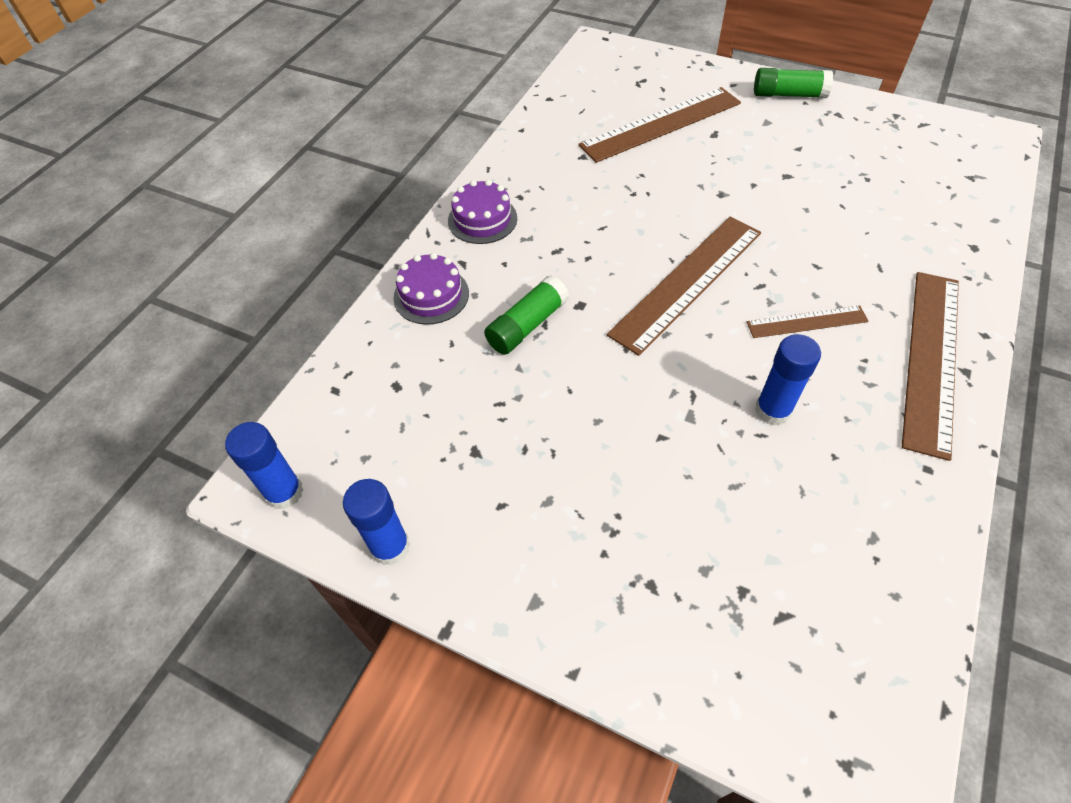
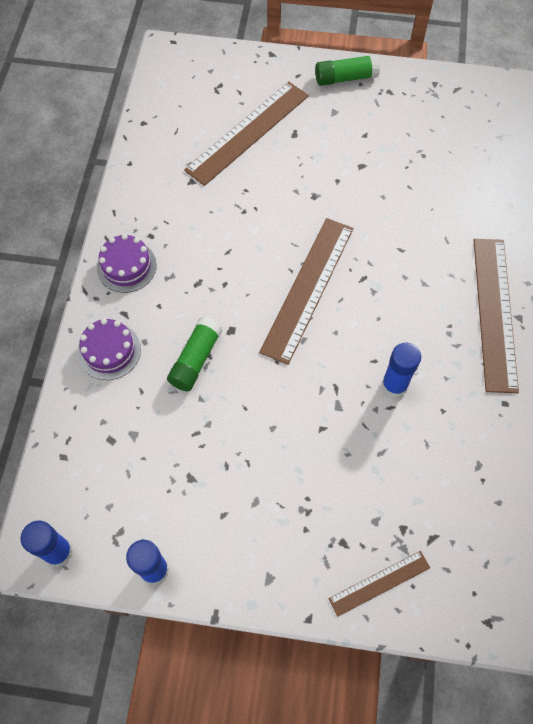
camera: 20 degrees left, 10 degrees up
(807, 322) = (403, 303): brown ruler -> brown ruler (379, 583)

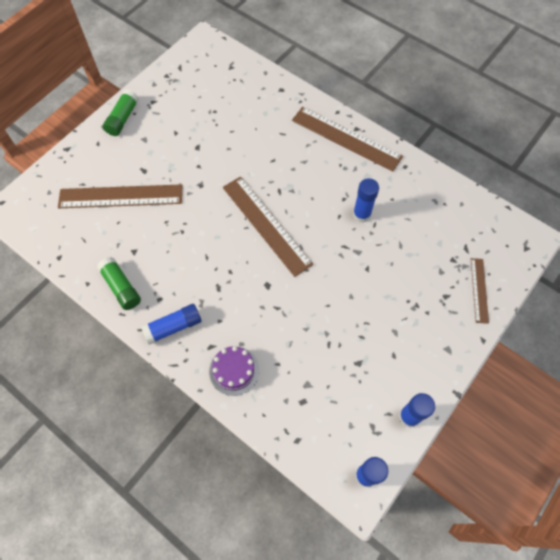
camera: 60 degrees left, 0 degrees up
(126, 266) = (173, 327): purple cake -> blue glue stick
(195, 359) = (275, 318): green glue stick -> green glue stick (121, 287)
(248, 132) = (121, 196): brown ruler -> brown ruler turned 75 degrees counterclockwise

